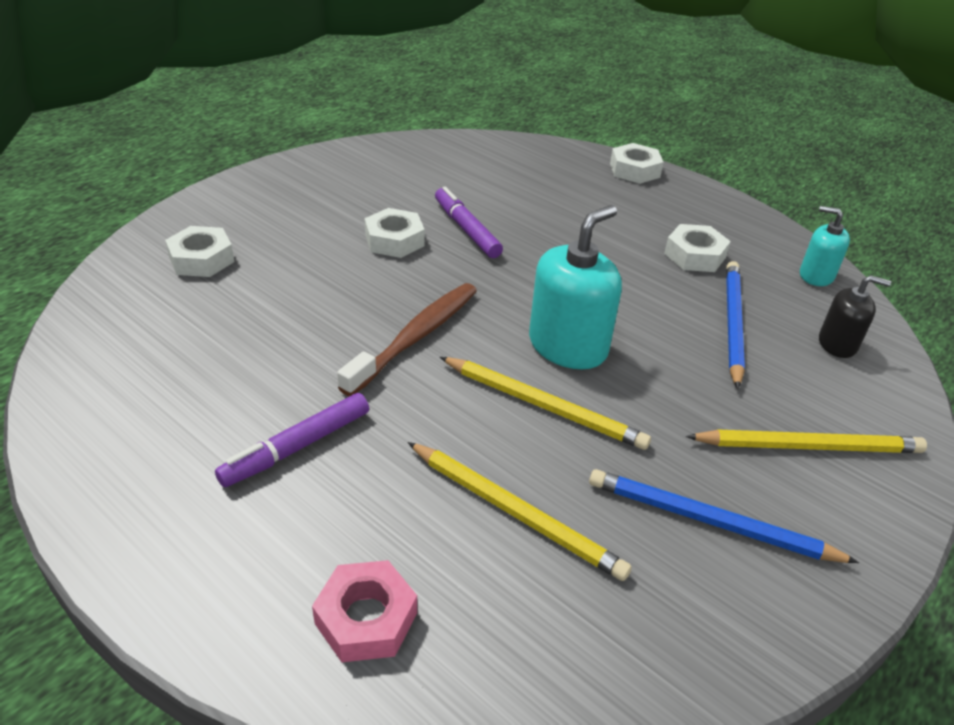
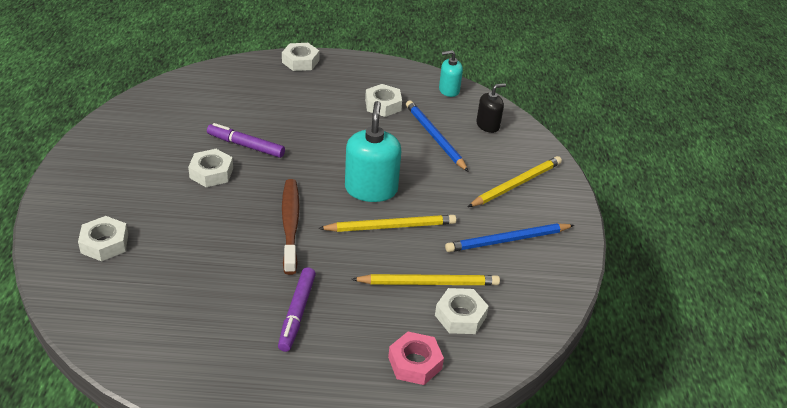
camera: 40 degrees left, 0 degrees up
(511, 592) = (460, 316): none -> white nut

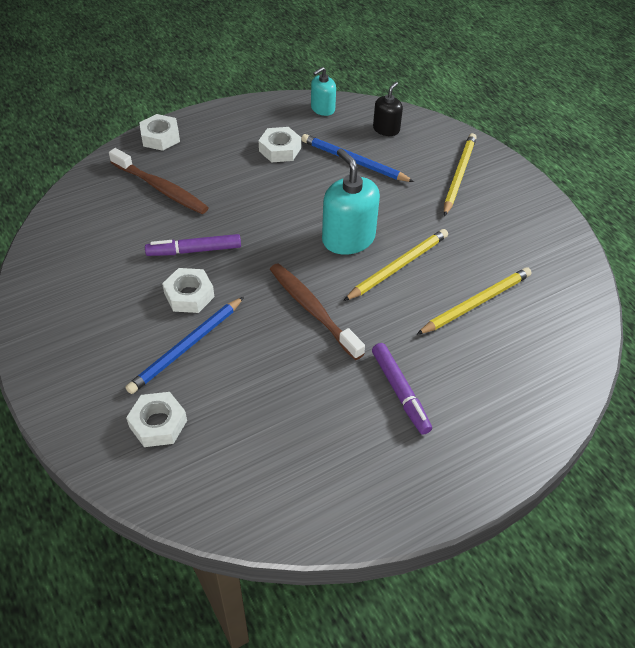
camera: 30 degrees left, 10 degrees up
(265, 95) = (161, 188): none -> brown toothbrush
(415, 363) = (532, 381): pink nut -> none
(460, 316) = (527, 319): white nut -> none
(507, 240) = (499, 231): blue pencil -> blue pencil (187, 347)

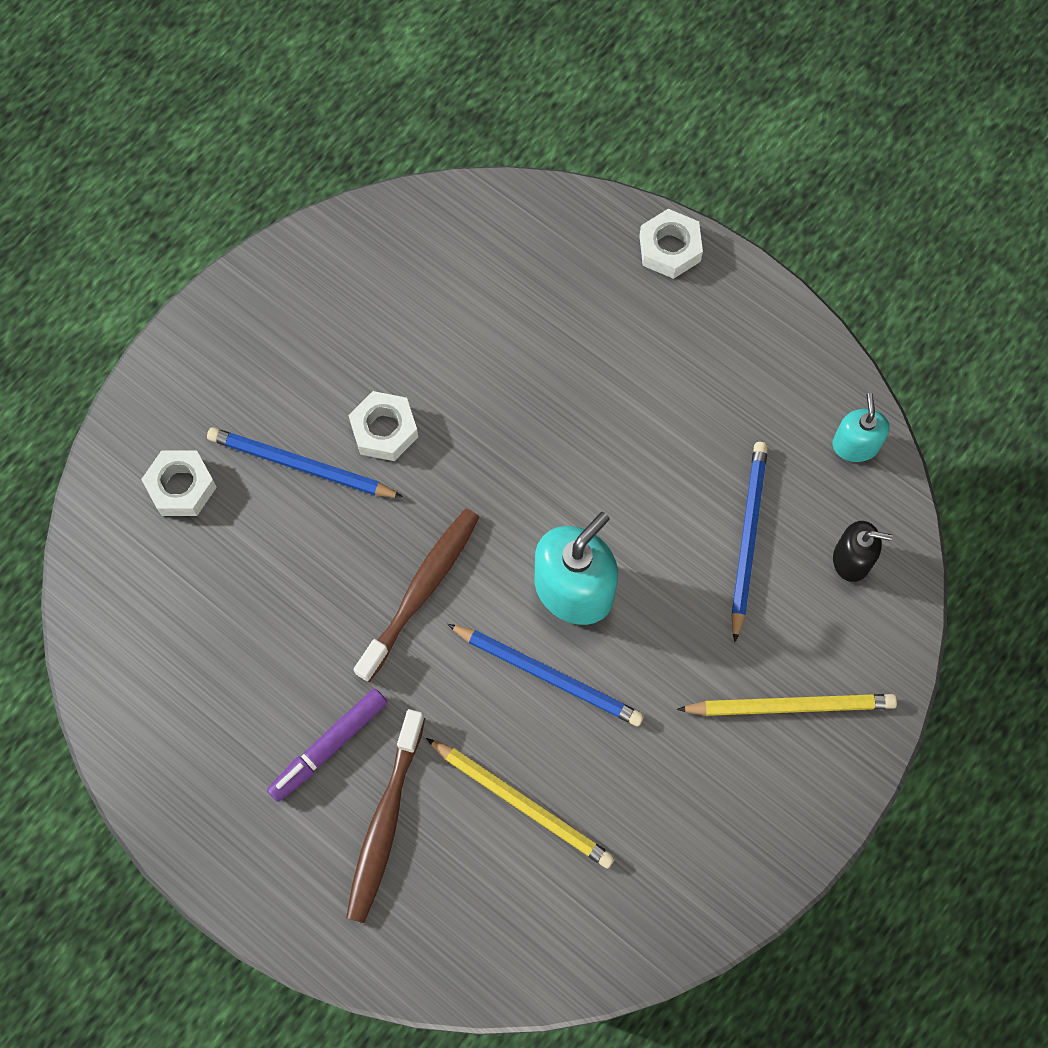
camera: 70 degrees right, 20 degrees up
(161, 188) = (563, 302): brown toothbrush -> brown toothbrush (385, 822)
(194, 251) = (464, 400): purple marker -> none
(280, 149) = (723, 422): white nut -> none
(322, 109) = (855, 445): turquoise soap dispenser -> turquoise soap dispenser turned 60 degrees clockwise
(398, 266) = (548, 675): yellow pencil -> blue pencil

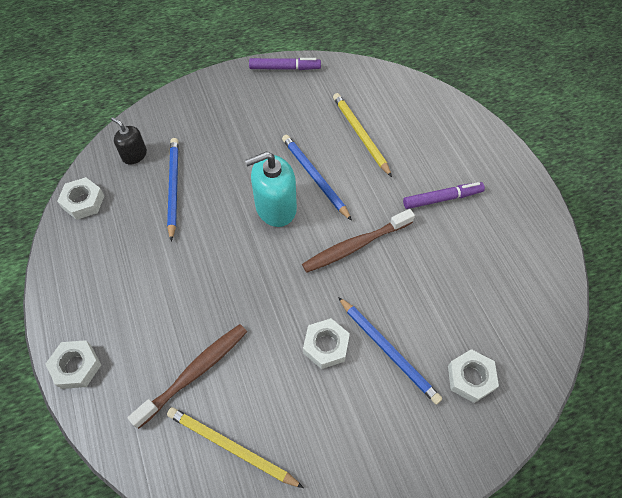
camera: 150 degrees left, 10 degrees down
(385, 822) = (429, 156): brown toothbrush -> brown toothbrush (194, 373)
(745, 885) = (285, 68): none -> purple marker
(747, 538) = (173, 188): blue pencil -> blue pencil turned 135 degrees clockwise
(790, 706) = (214, 115): yellow pencil -> yellow pencil (231, 447)
(855, 445) = (83, 202): turquoise soap dispenser -> white nut

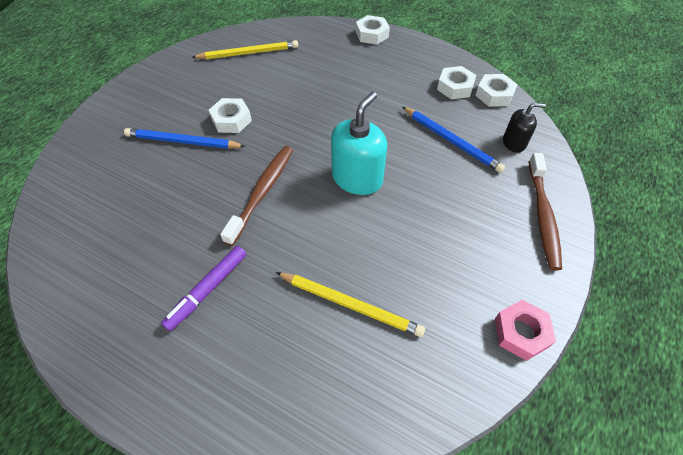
camera: 140 degrees right, 5 degrees down
(194, 373) = (303, 66): brown toothbrush -> brown toothbrush (542, 215)
(285, 68) = (521, 332): purple marker -> pink nut
(314, 177) = (351, 225): blue pencil -> none
(470, 378) = (108, 161): white nut -> white nut (455, 87)

